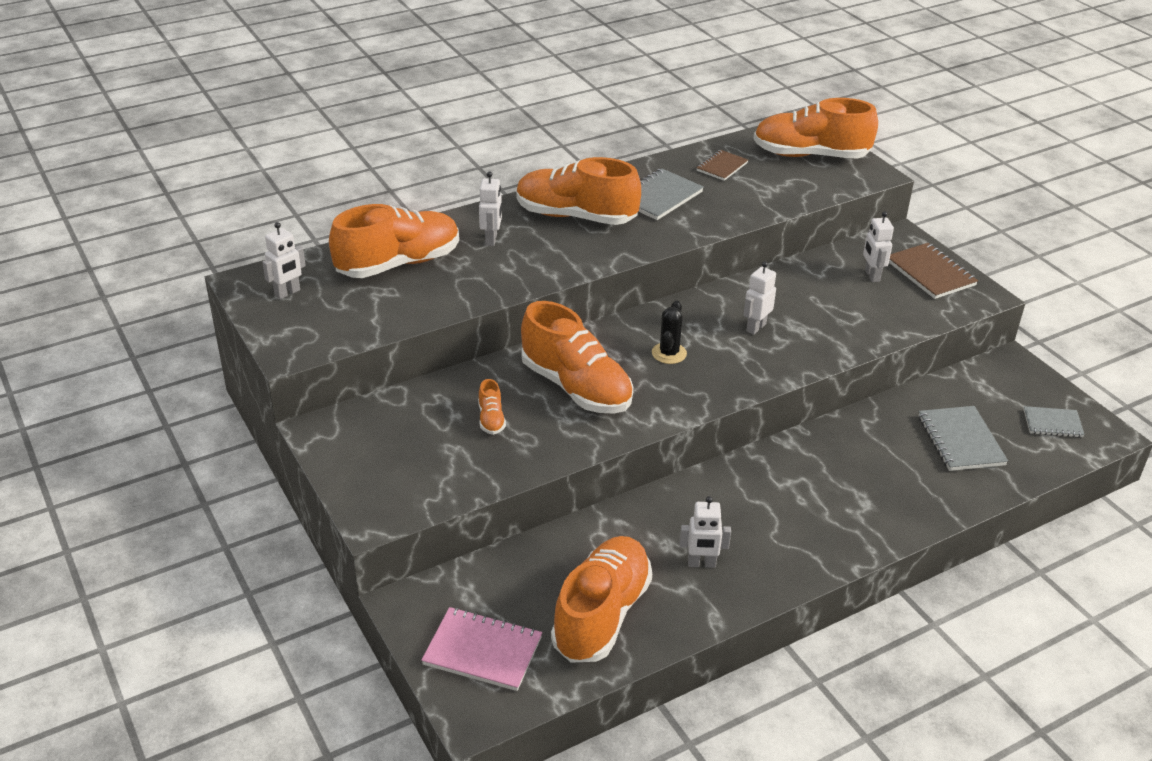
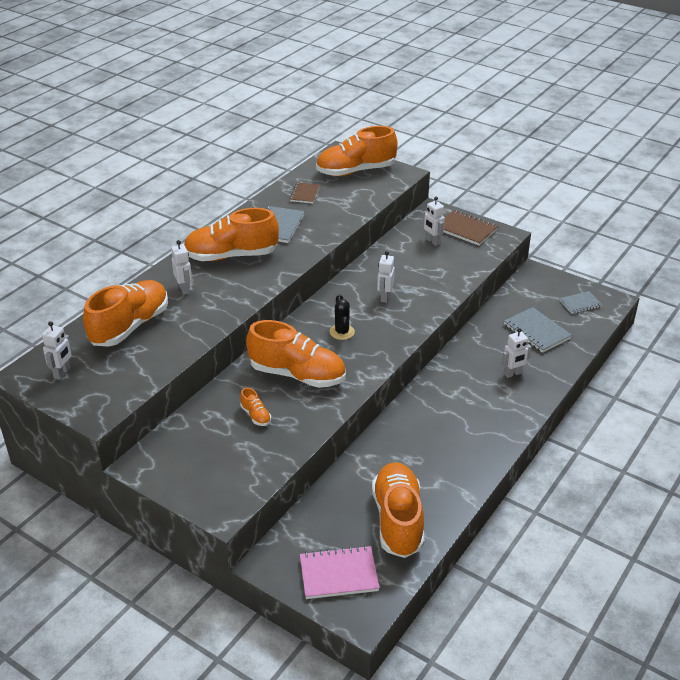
camera: 25 degrees left, 0 degrees up
(701, 564) = (437, 464): white robot -> white robot (513, 374)

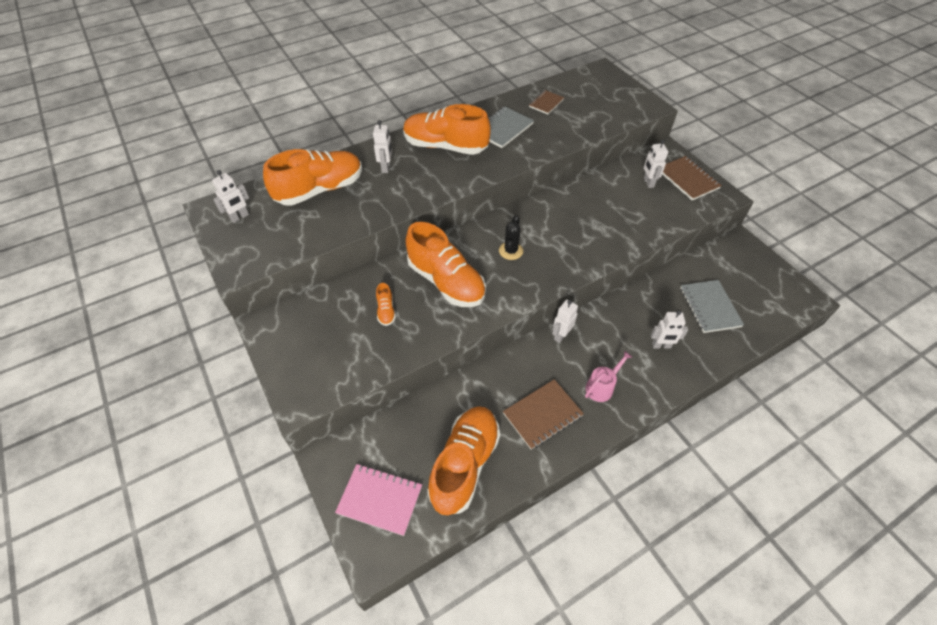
camera: 25 degrees right, 15 degrees up
(355, 171) = (606, 92): orange shoe -> none
(384, 297) = (570, 227): white robot -> white robot (561, 335)
(443, 459) = (542, 415): none -> brown notebook
(481, 421) = (602, 387): none -> pink watering can
(580, 303) = (771, 291): grey notebook -> none

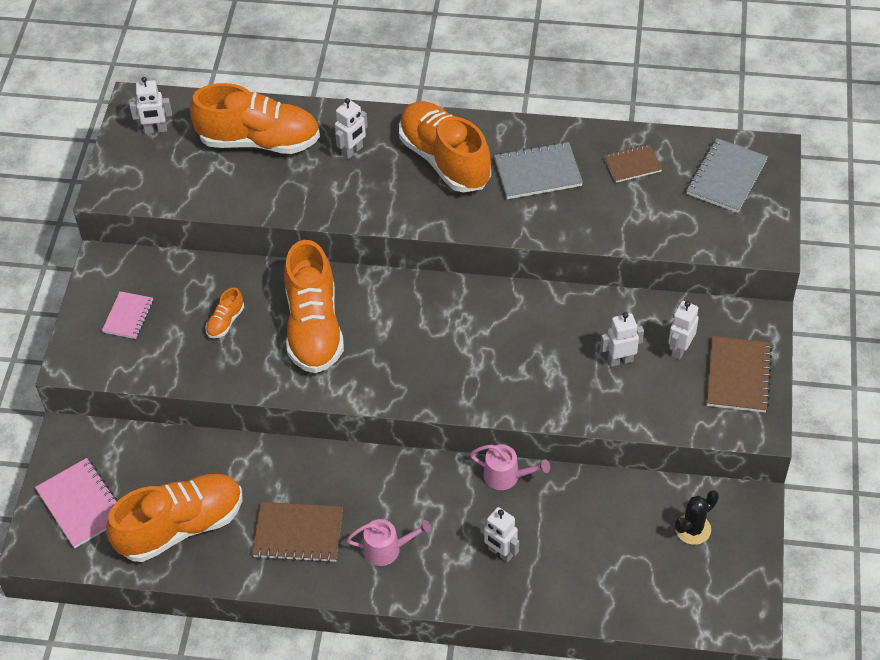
camera: 40 degrees right, 0 degrees up
(314, 347) = (128, 316): none -> pink notebook
(511, 251) = (417, 334): black cactus -> black cactus (693, 529)
(561, 335) = (402, 468): white robot -> white robot (620, 360)
(618, 303) = (506, 476): none -> pink watering can
(709, 307) = (609, 551): grey notebook -> grey notebook (726, 177)

